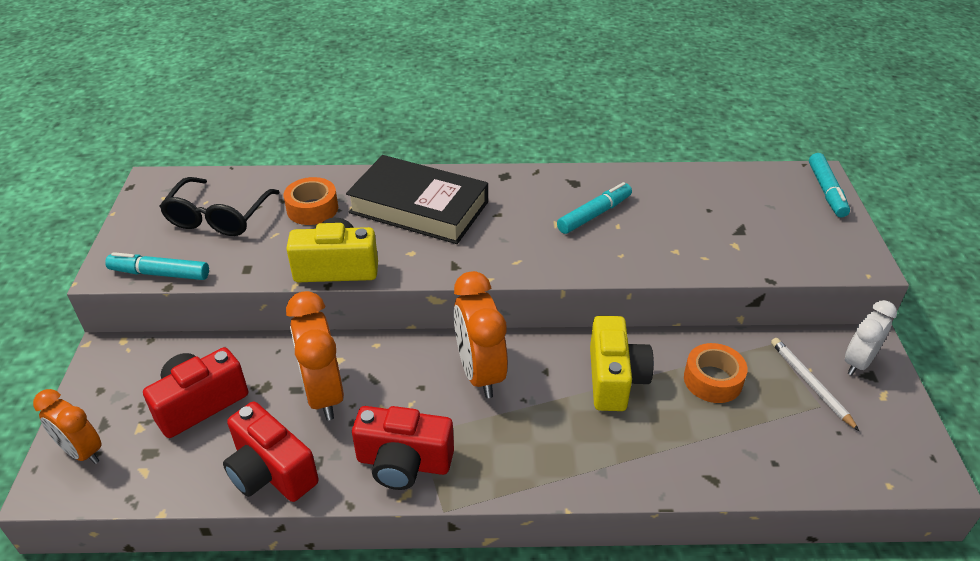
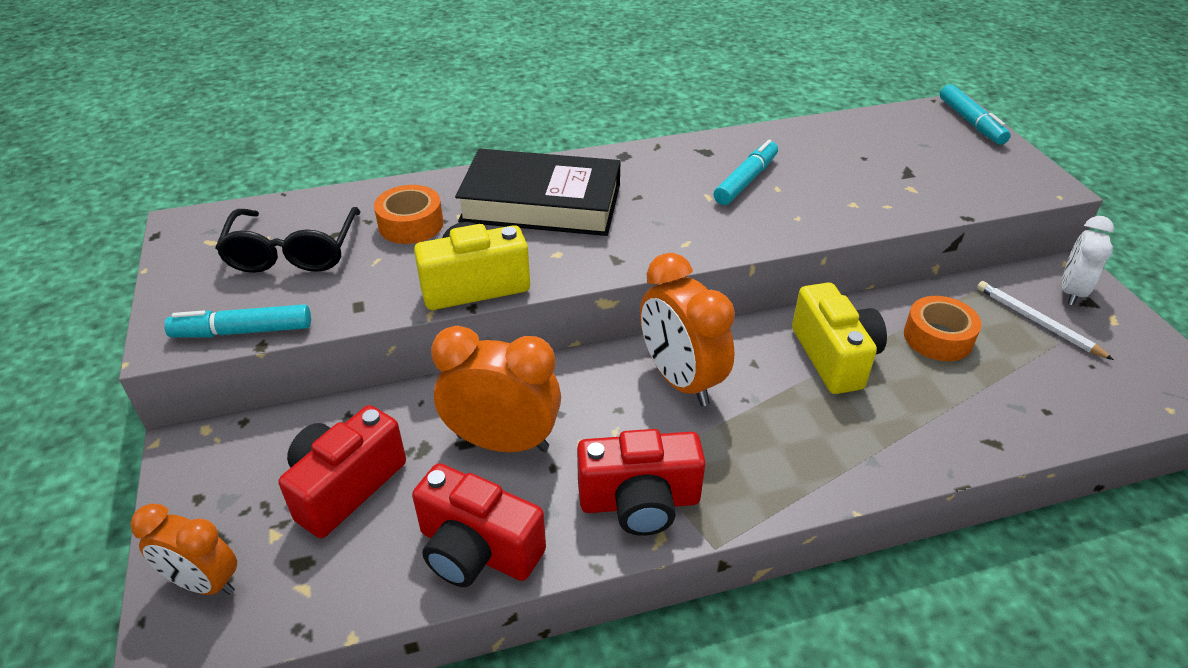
camera: 15 degrees left, 0 degrees up
(323, 394) = (502, 442): orange clock -> orange clock turned 135 degrees clockwise

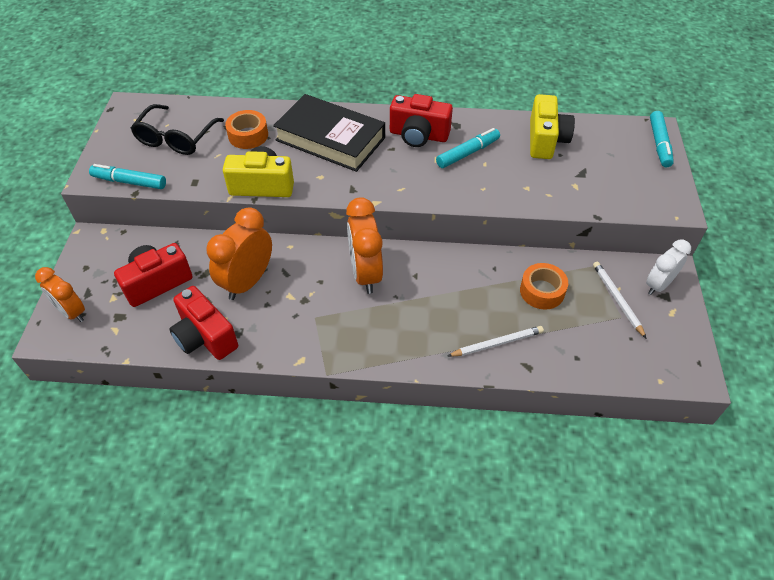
camera: 20 degrees right, 10 degrees up
(502, 442) = (247, 282): orange clock -> orange clock turned 90 degrees counterclockwise
(639, 502) = (301, 337): red camera -> red camera (418, 135)
(834, 357) = (467, 285): yellow camera -> yellow camera (545, 140)
(930, 423) = (497, 343): none -> white pencil

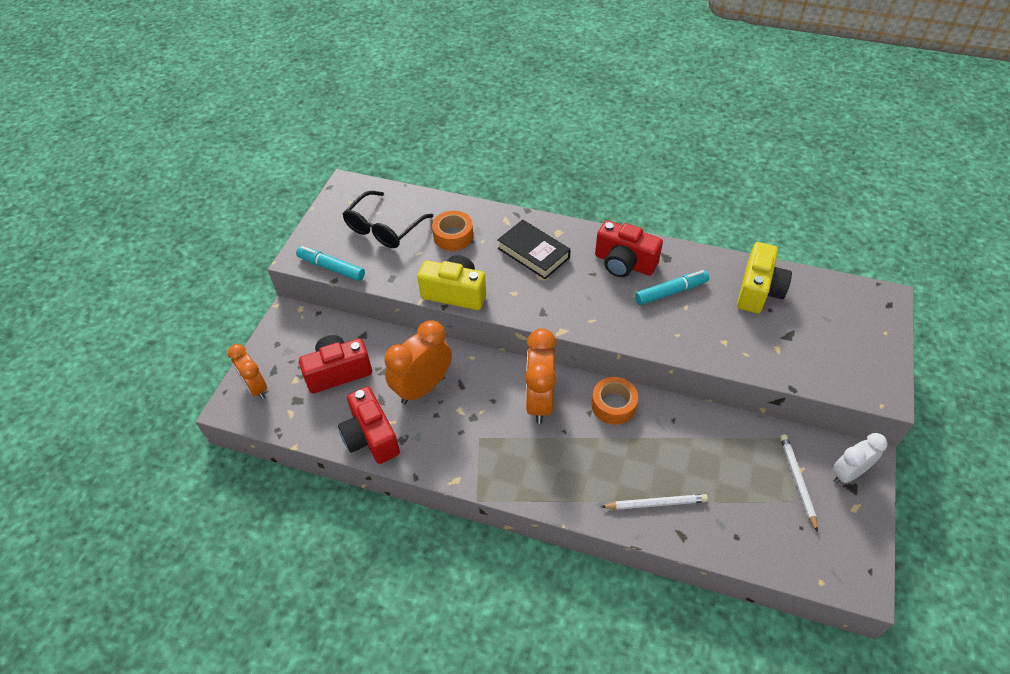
camera: 15 degrees right, 0 degrees up
(330, 139) = (533, 253): black book -> black book, size x0.66
(542, 291) = (717, 455): orange tape -> orange tape (613, 405)
(659, 144) = (885, 315): turquoise marker -> none

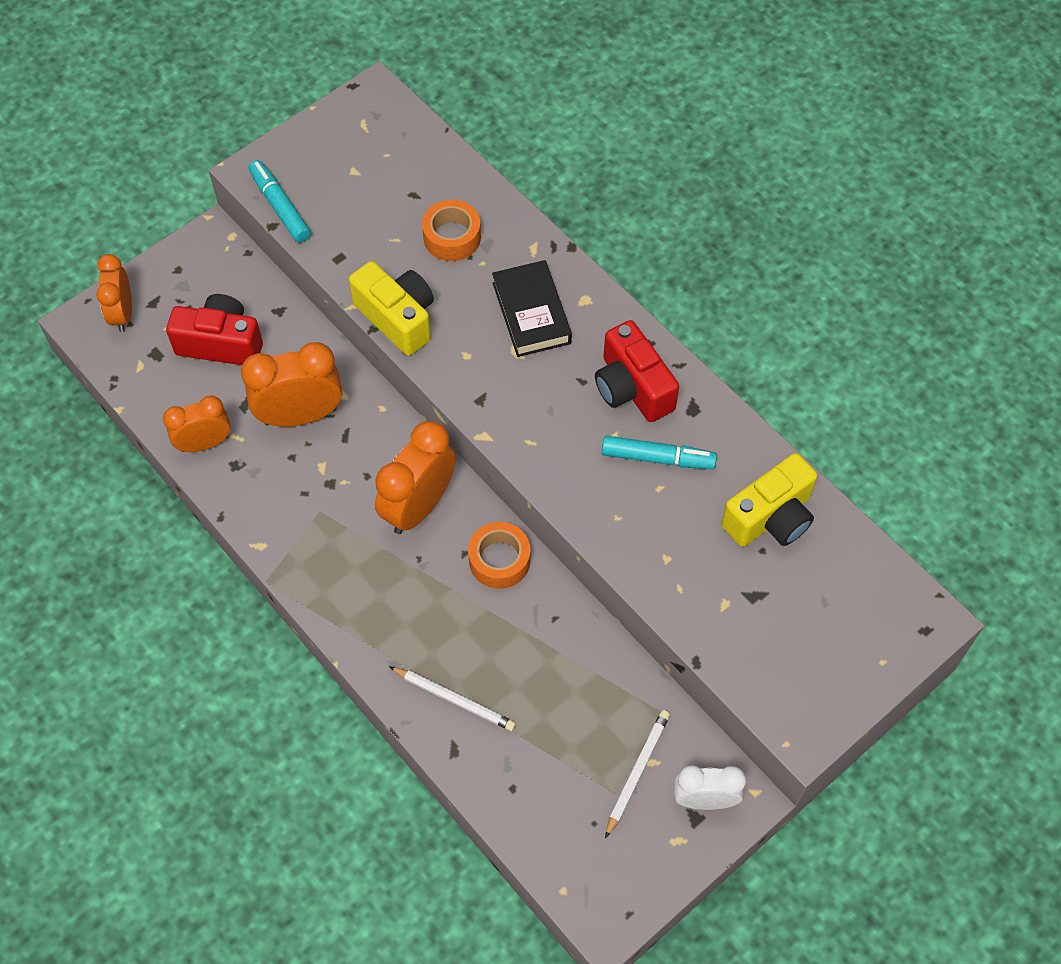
camera: 30 degrees right, 10 degrees up
(371, 437) = (204, 443): red camera -> orange clock
(384, 228) = (377, 182): black glasses -> none

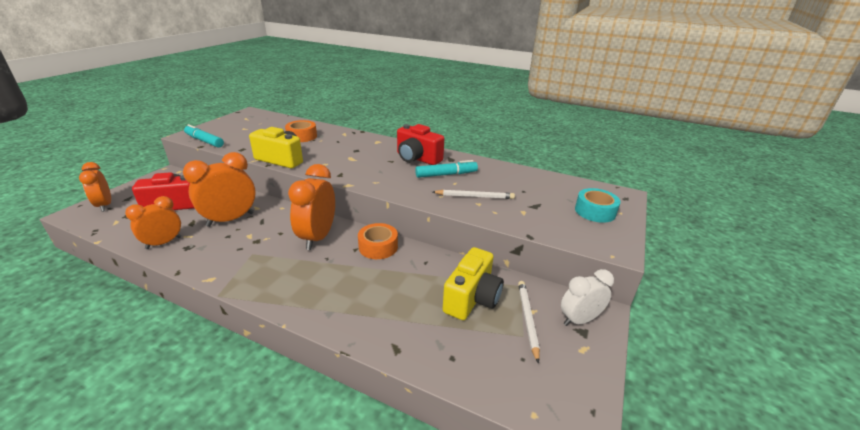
camera: 25 degrees left, 30 degrees down
(454, 699) = (382, 319): white pencil -> white pencil (474, 196)
(531, 313) = (353, 148): black book -> none
(770, 517) = (517, 181): yellow camera -> yellow camera (472, 298)
(842, 644) = (595, 211): none -> turquoise tape

